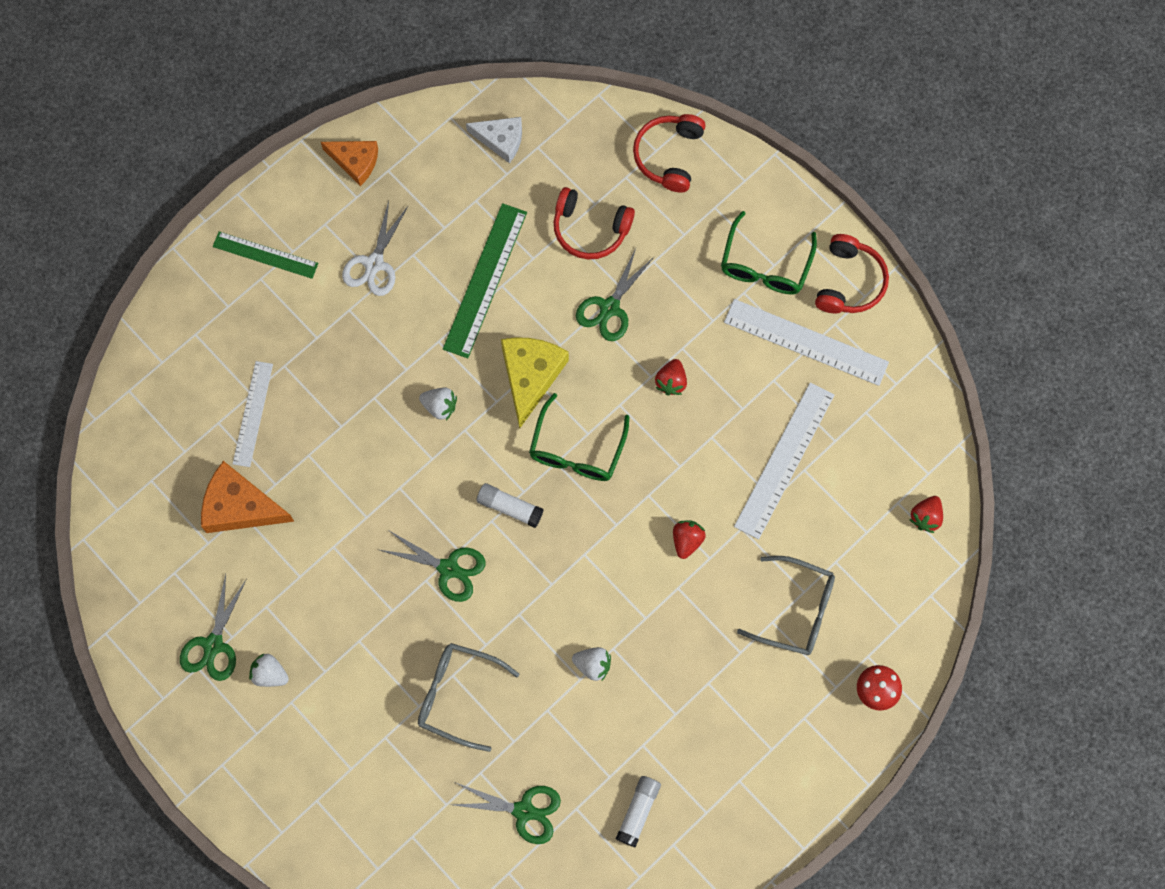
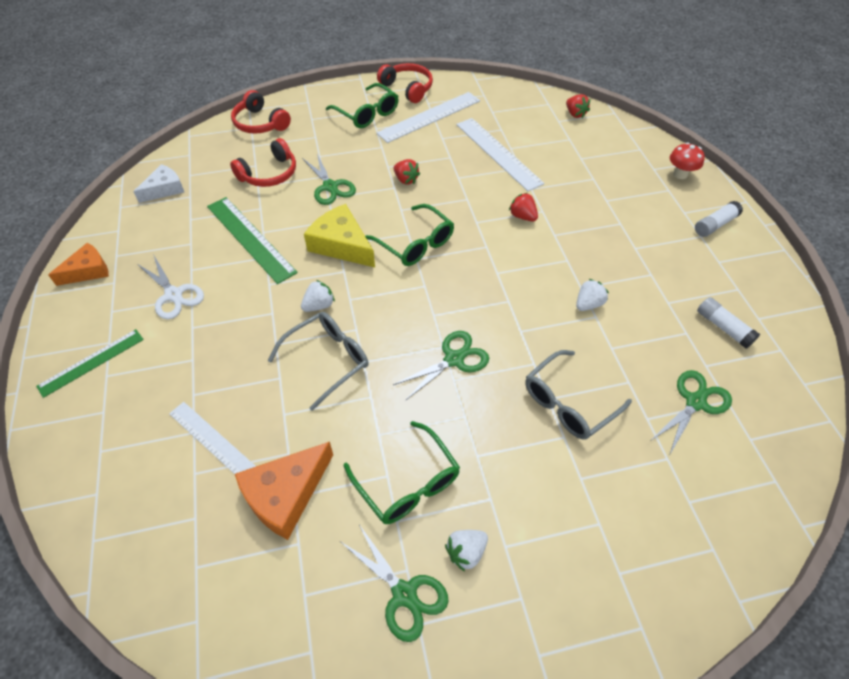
camera: 60 degrees left, 20 degrees down
(302, 597) = (407, 483): none -> green glasses
(509, 507) = (431, 299): white glue stick -> white glue stick (715, 225)
(796, 610) = (604, 186): grey glasses -> grey glasses (328, 360)

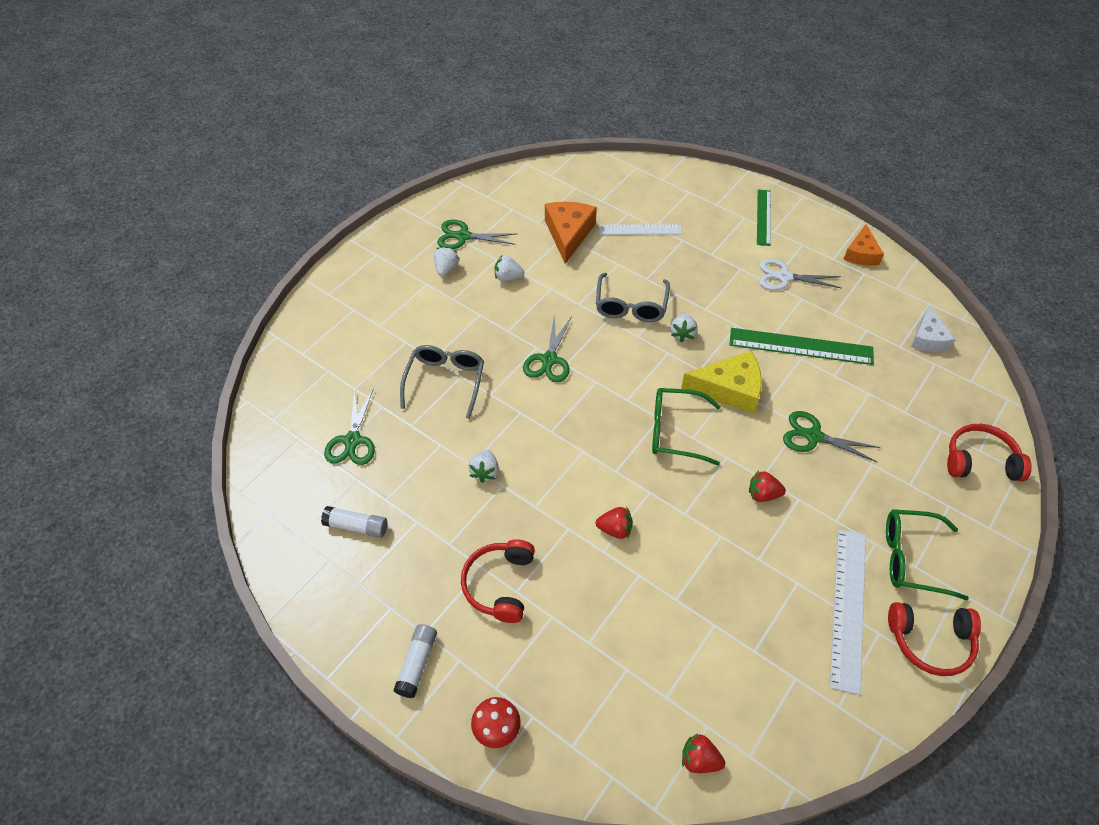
camera: 140 degrees right, 0 degrees up
(269, 174) = (879, 411): red headphones -> red headphones (499, 584)
(407, 483) = (508, 277): green glasses -> white strawberry
(498, 153) = (718, 604): white ruler -> none

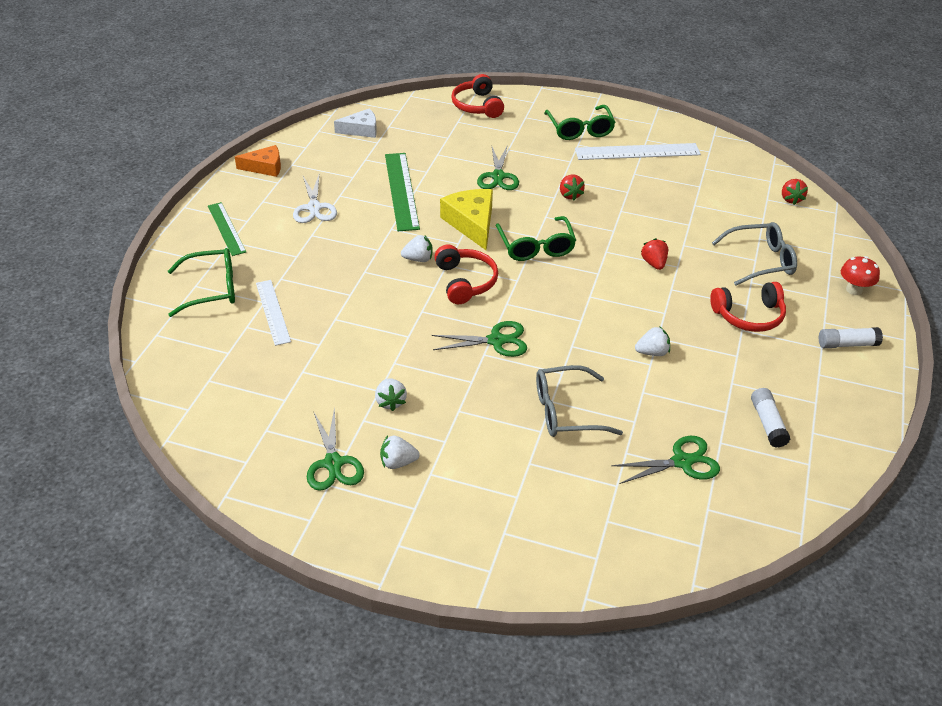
camera: 110 degrees left, 10 degrees down
(568, 234) = (298, 367): orange cheese -> none
(631, 306) = (395, 298): grey glasses -> grey glasses (760, 261)
(681, 200) = (212, 289): none -> green glasses
(764, 217) = (226, 228): green ruler -> green ruler turned 75 degrees clockwise
(930, 641) = (637, 121): red headphones -> red headphones (465, 281)

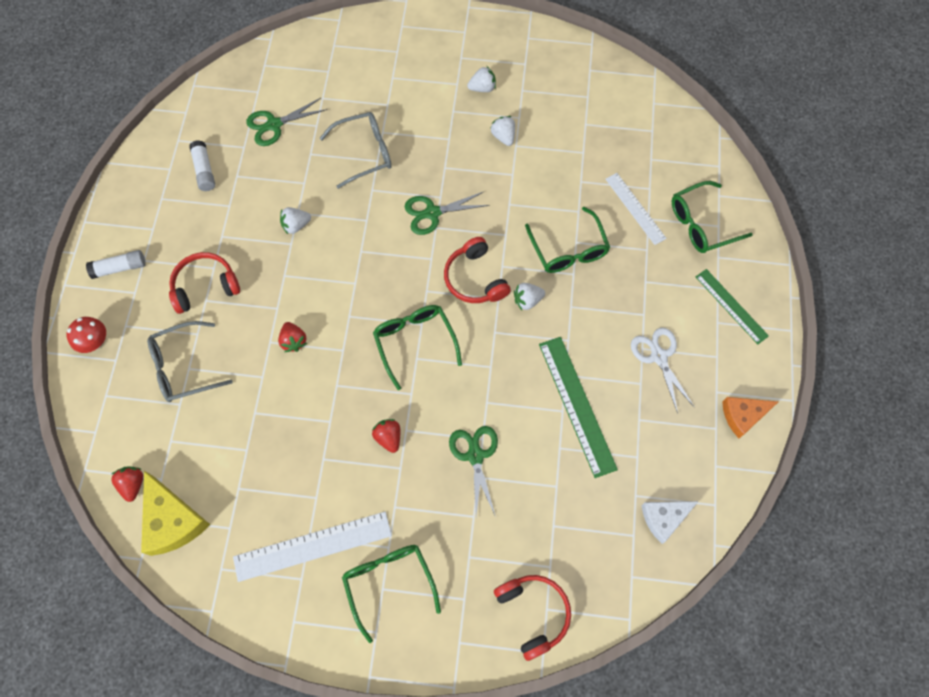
camera: 170 degrees right, 25 degrees up
(333, 463) = (528, 79): green scissors -> none
(361, 289) = (568, 250): none -> green glasses
(472, 223) = (487, 365): yellow cheese -> yellow cheese (172, 520)

